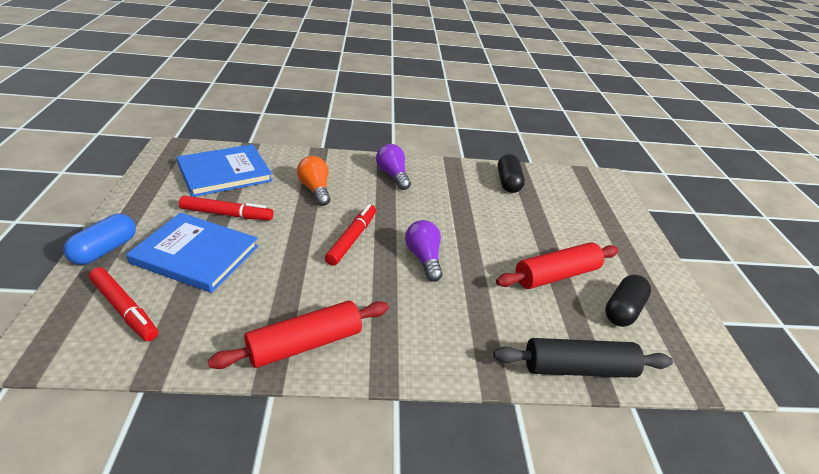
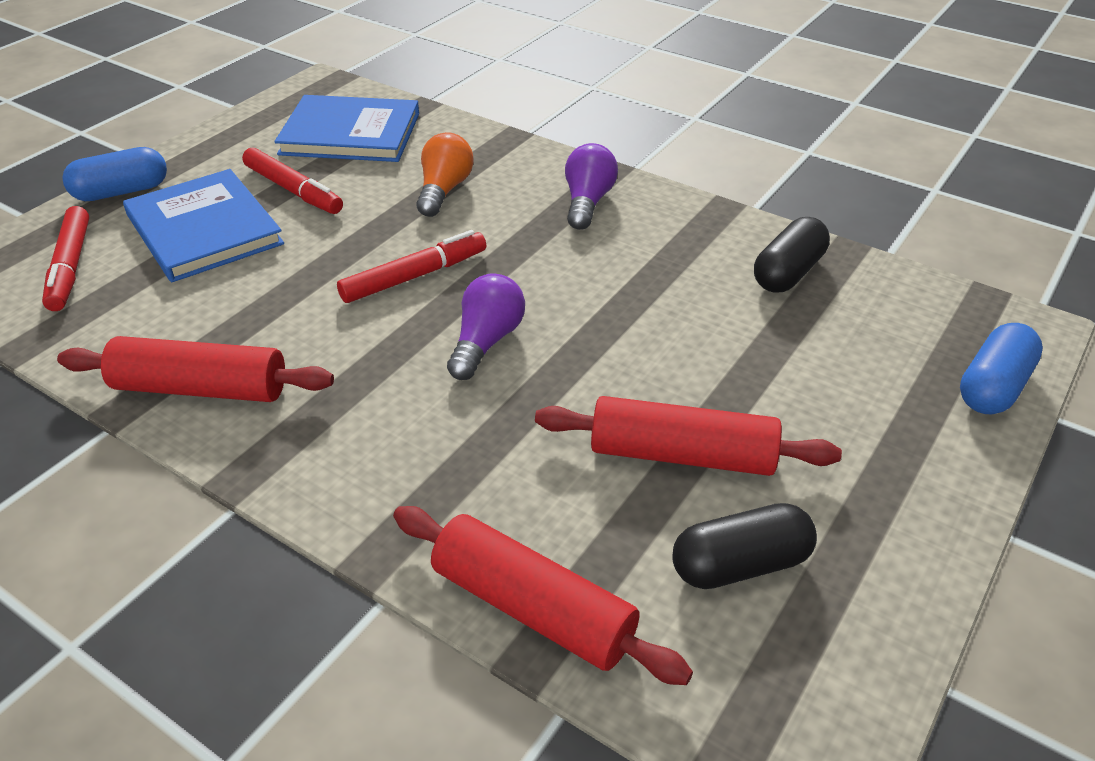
camera: 40 degrees right, 5 degrees up
(578, 369) = (532, 608): black rolling pin -> red rolling pin
(619, 204) = (993, 387): none -> blue capsule

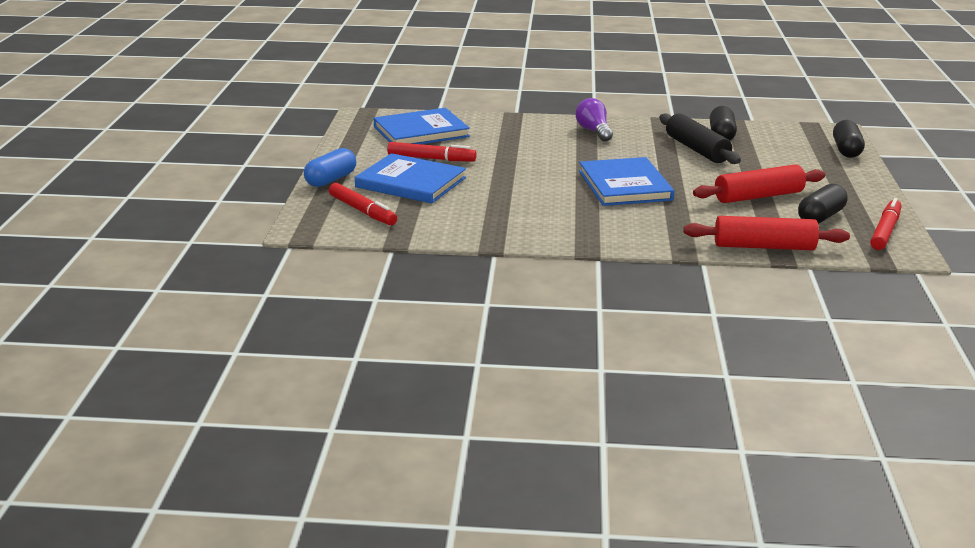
camera: 30 degrees left, 15 degrees down
(201, 388) = (518, 230): red rolling pin -> none
(414, 276) = (554, 173): red marker -> red marker (885, 231)
(444, 190) = (514, 142): orange light bulb -> none
(486, 342) = (625, 185): purple light bulb -> blue book
(705, 294) = (696, 149): none -> black rolling pin
(993, 387) = (846, 150): blue capsule -> black capsule

